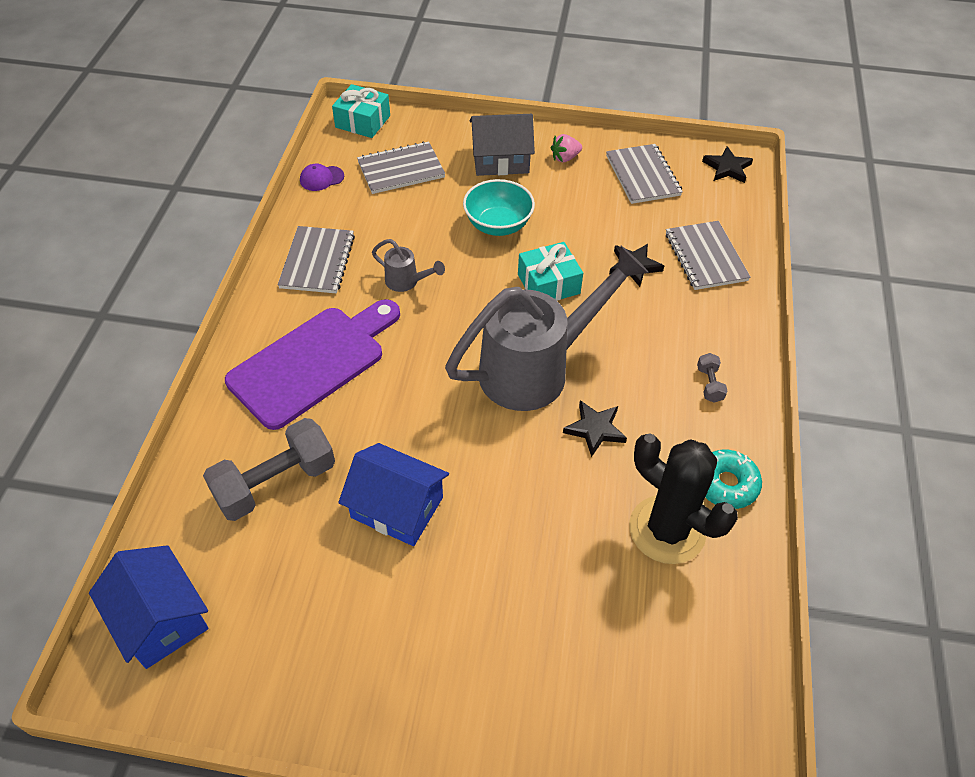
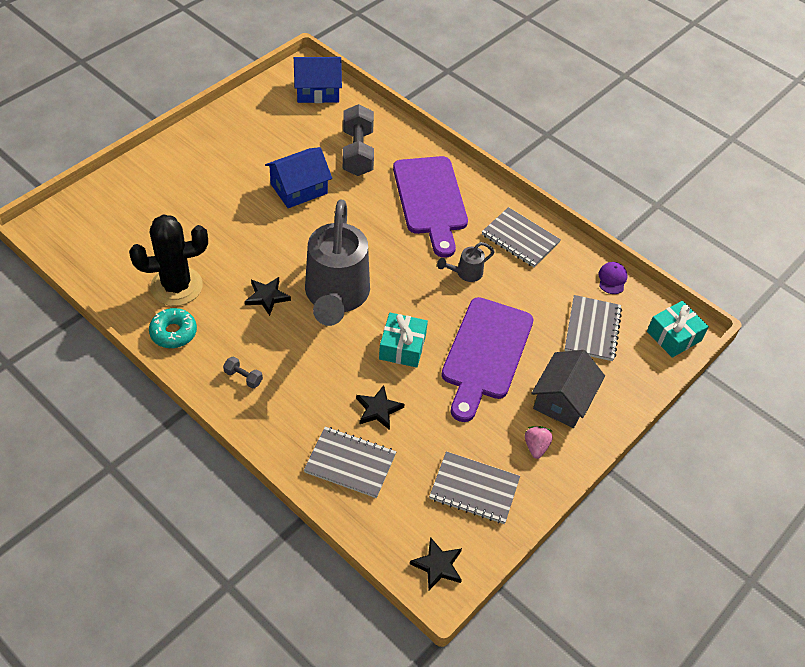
camera: 120 degrees right, 0 degrees up
(498, 225) = (485, 353): turquoise bowl -> purple cutting board

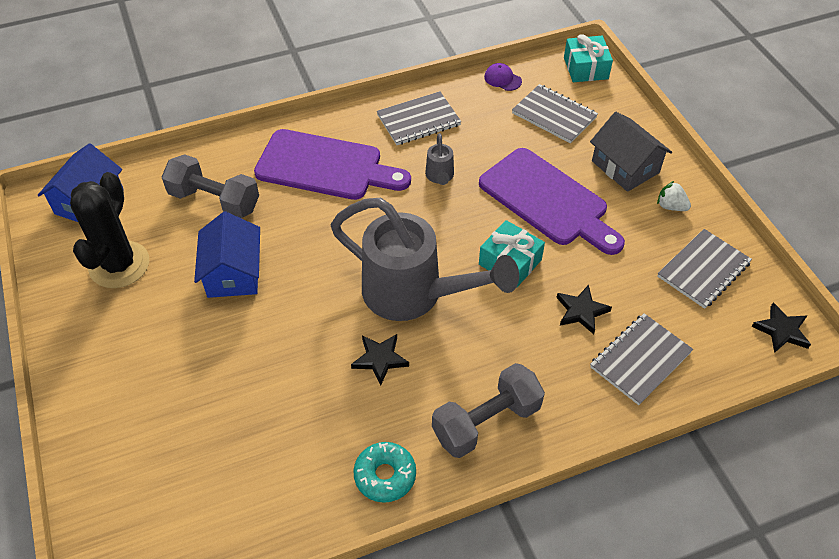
camera: 60 degrees left, 0 degrees up
(176, 286) = (312, 449): black cactus -> black cactus (119, 265)
(243, 377) = (486, 422): grey dumbbell -> grey dumbbell, size x2.26
(536, 447) = (670, 206): pink strawberry -> white strawberry

